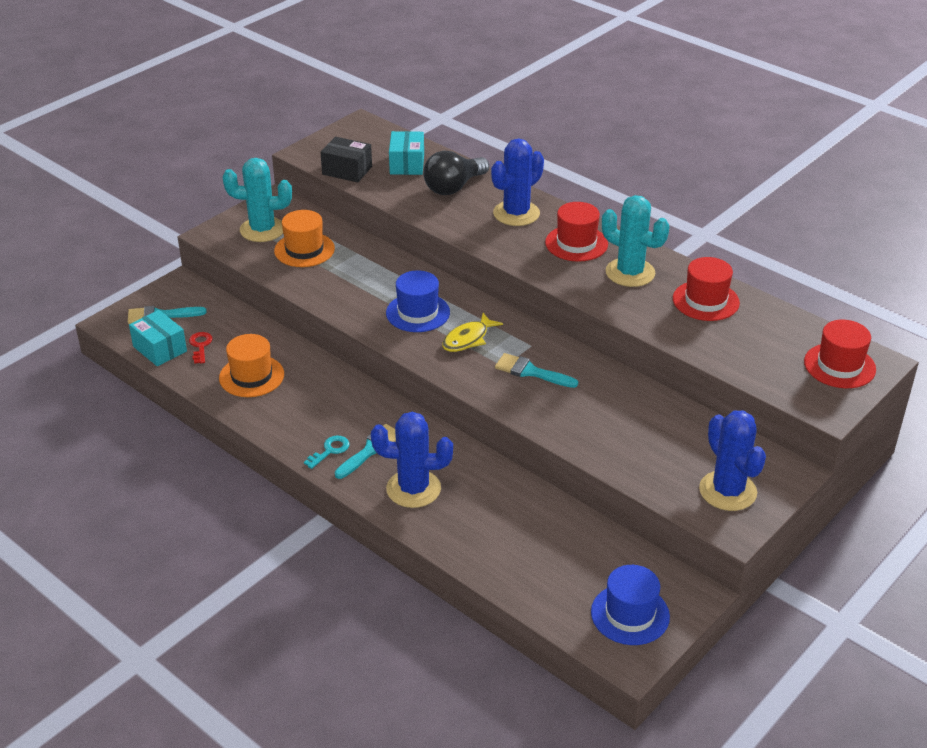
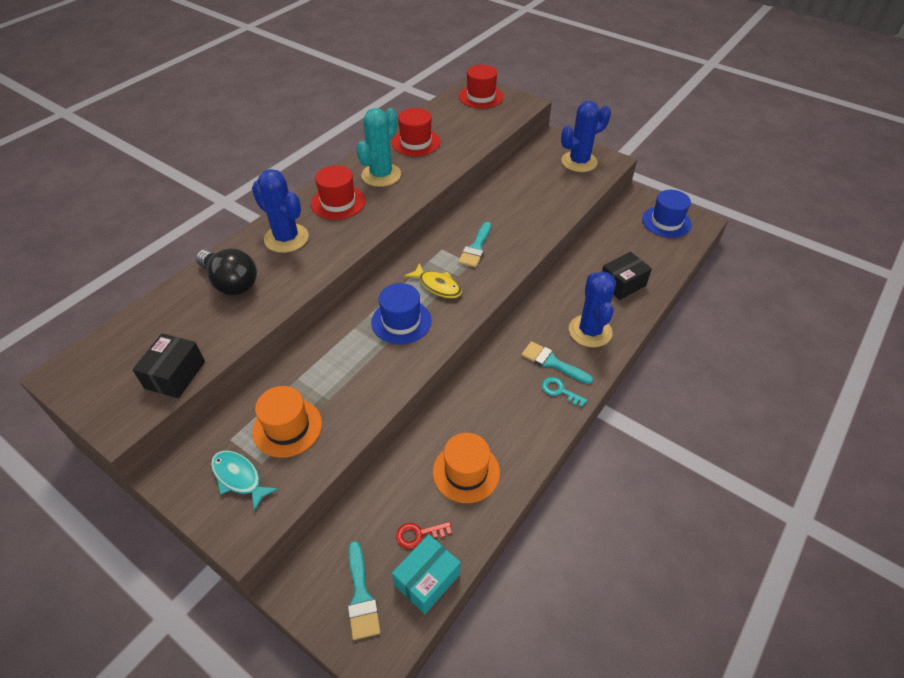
camera: 95 degrees left, 10 degrees up
(262, 230) = (239, 478): turquoise cactus -> turquoise fish
(407, 164) = (174, 323): turquoise box -> none
(494, 535) = (622, 284): none -> black box

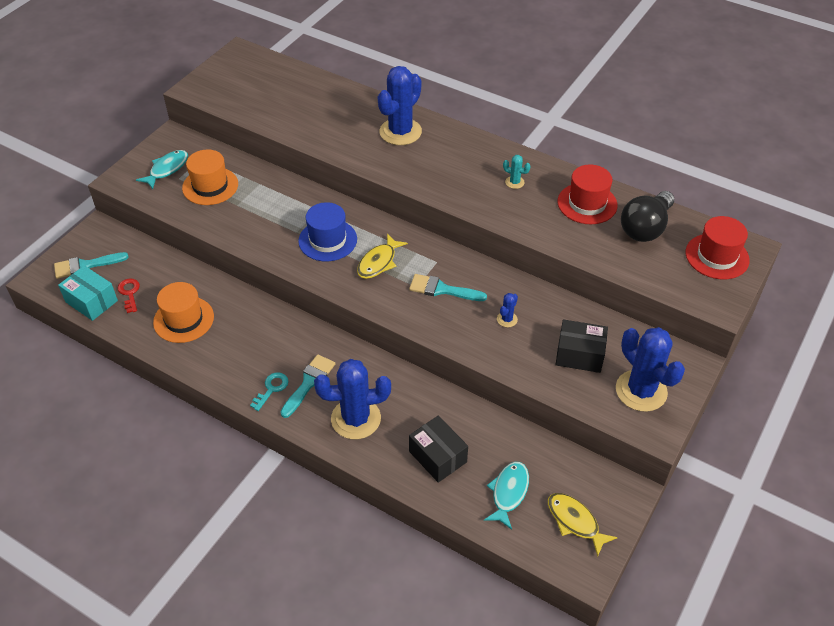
camera: 85 degrees right, 0 degrees up
(175, 375) = (237, 103): black box -> black box (579, 355)
(231, 283) = (338, 110): black light bulb -> black light bulb (645, 228)
(338, 202) = (460, 157): red hat -> none
(381, 175) = (514, 182): turquoise cactus -> turquoise cactus, size x0.43
(511, 215) = (507, 319): none -> blue cactus
(648, 250) = (508, 492): none -> turquoise fish
(666, 222) = (575, 521): blue hat -> yellow fish

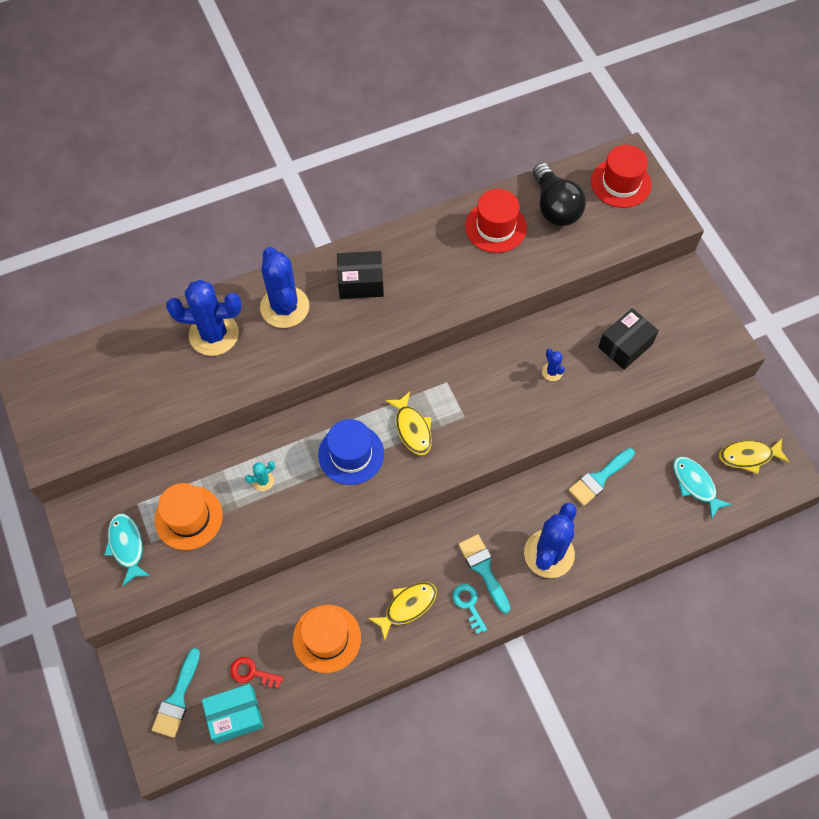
camera: 55 degrees left, 15 degrees up
(242, 352) = (407, 606): none -> yellow fish
(437, 457) = (629, 514): black box -> black box (361, 282)
(442, 289) = (483, 399): turquoise brush -> turquoise brush (599, 478)
(514, 182) = (427, 261): turquoise cactus -> turquoise cactus (263, 481)
(641, 391) = (688, 329): blue cactus -> blue cactus (214, 334)

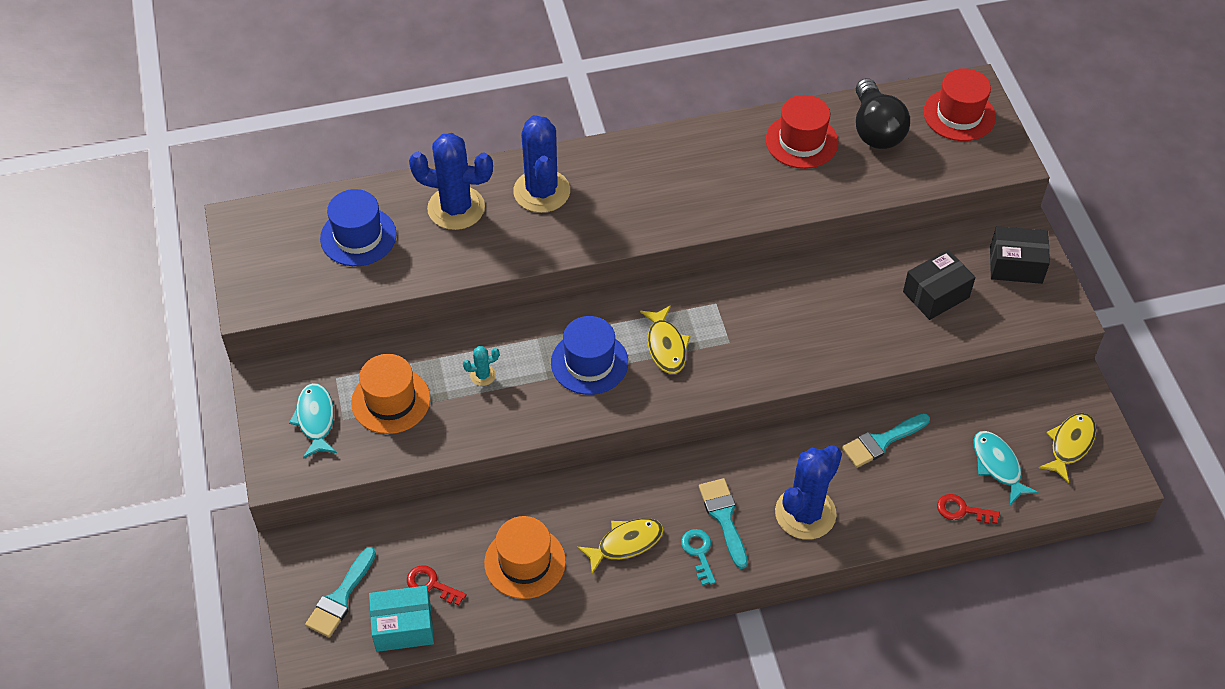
camera: 10 degrees right, 10 degrees down
(133, 374) = (358, 236): none -> blue hat
(361, 282) = (633, 178): black box -> black box (1016, 265)
(552, 372) = (842, 310): blue cactus -> none
(673, 529) = (962, 510): none -> red key
(748, 456) = (1069, 445): yellow fish -> yellow fish turned 120 degrees clockwise

